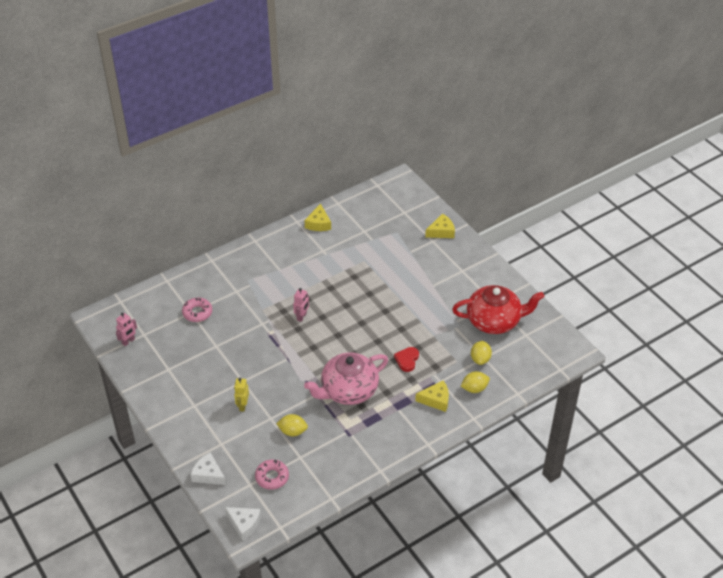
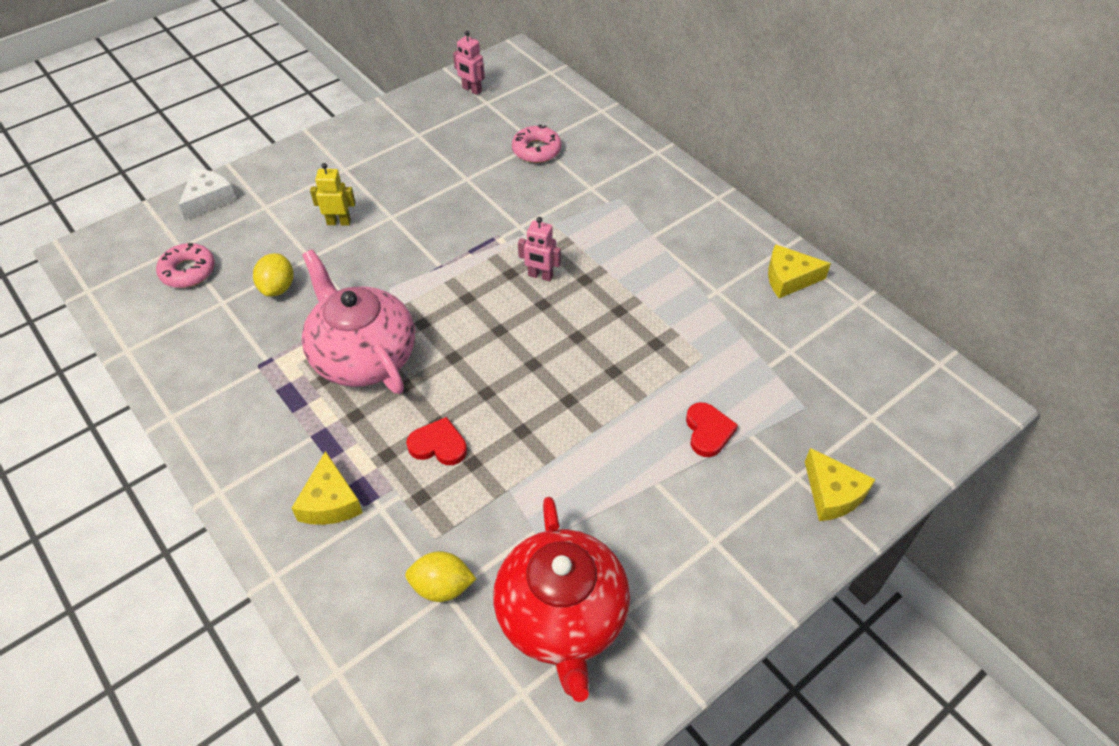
camera: 85 degrees right, 5 degrees up
(244, 524) = (105, 248): white cheese -> none
(407, 265) = (708, 431): none -> red heart
(474, 388) = (356, 576): yellow lemon -> none

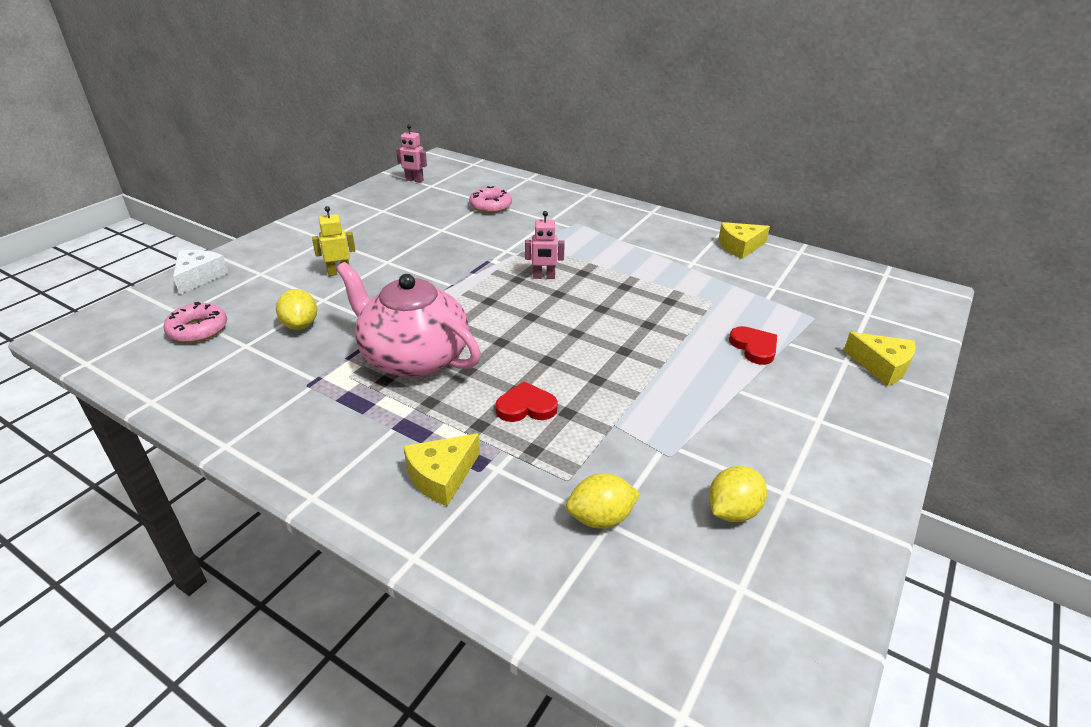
camera: 20 degrees left, 15 degrees down
(330, 502) = (441, 476): yellow cheese -> yellow cheese turned 75 degrees clockwise
(562, 616) = (732, 511): red teapot -> yellow lemon

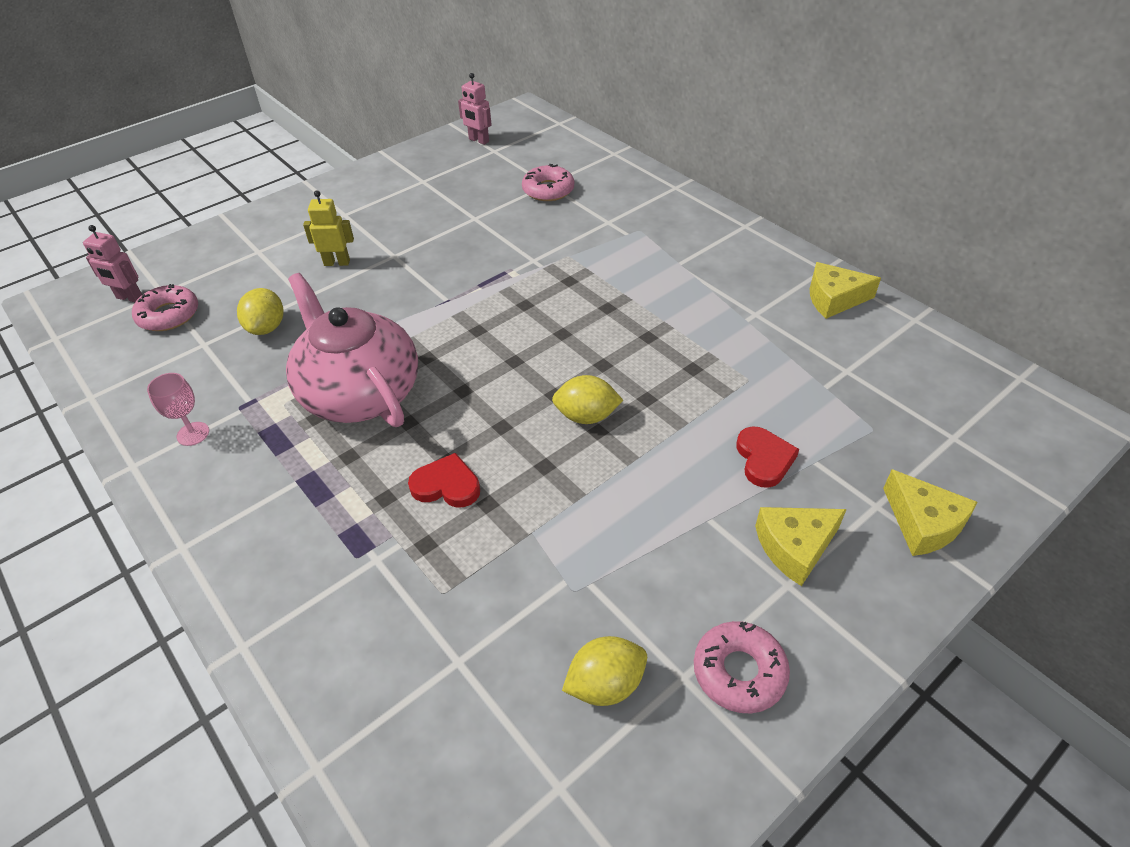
camera: 20 degrees right, 10 degrees up
(199, 277) = (198, 247): white cheese -> none
(273, 411) = (193, 434): none -> pink goblet
(441, 476) = (315, 554): yellow cheese -> yellow cheese (795, 547)
(544, 277) = (558, 306): pink robot -> pink robot (129, 298)
(600, 518) = (452, 652): yellow lemon -> yellow lemon (586, 416)
(821, 480) = (739, 672): none -> pink donut

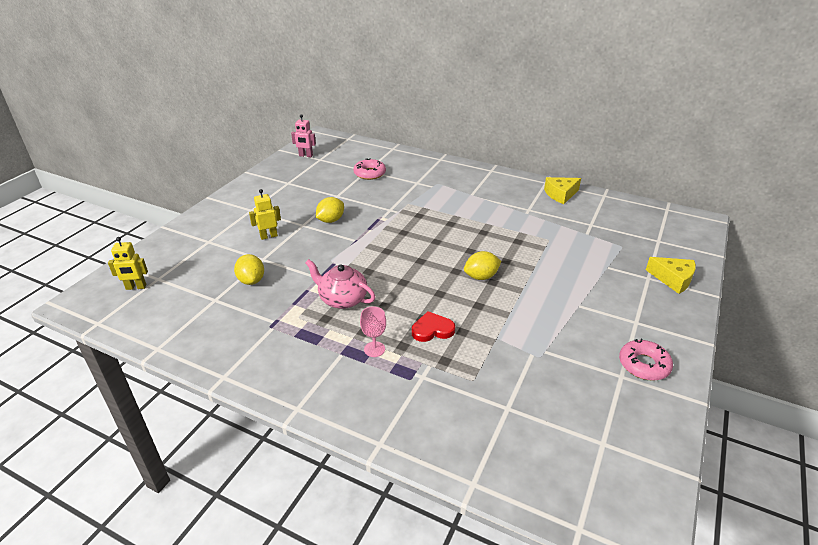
camera: 25 degrees left, 10 degrees down
(129, 298) = (136, 287): pink robot -> yellow robot
(168, 315) = (175, 290): pink donut -> none
(193, 434) = (251, 348): pink goblet -> pink goblet (374, 349)
(360, 393) = (342, 299): pink teapot -> pink teapot, size x0.61
(605, 684) = (588, 392): yellow lemon -> yellow lemon (331, 220)
(764, 459) = (583, 272): red heart -> none
(795, 547) = (627, 305): yellow cheese -> none

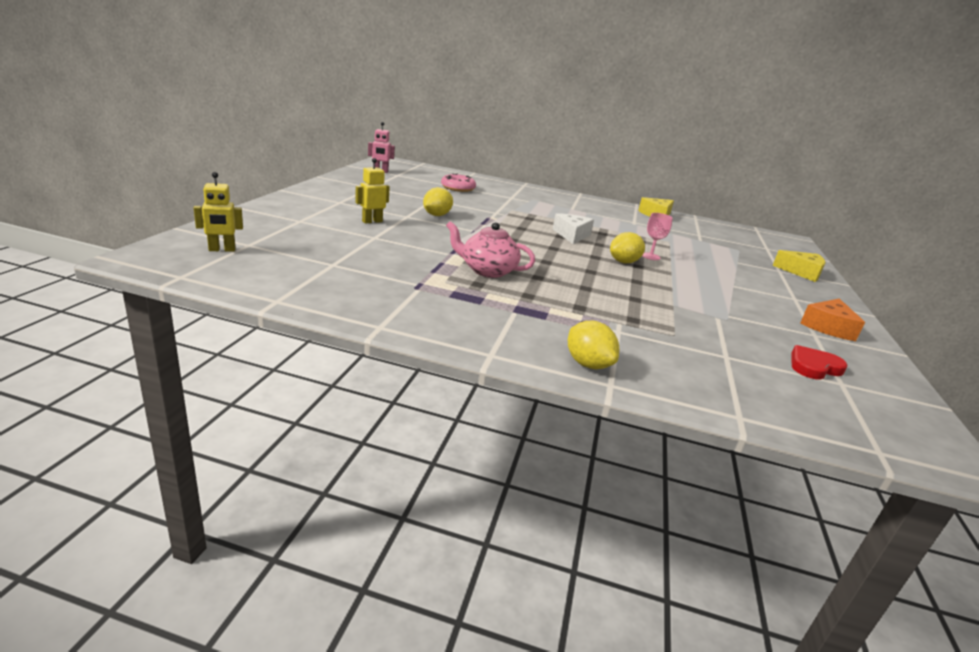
camera: 15 degrees left, 10 degrees down
(251, 280) = (371, 252): yellow lemon -> yellow lemon (588, 364)
(374, 349) = (550, 309): pink goblet -> pink goblet (650, 256)
(432, 330) = (602, 296): red heart -> red heart (814, 367)
(449, 238) = (572, 235): none -> white cheese
(644, 365) = (828, 327): pink donut -> orange cheese

